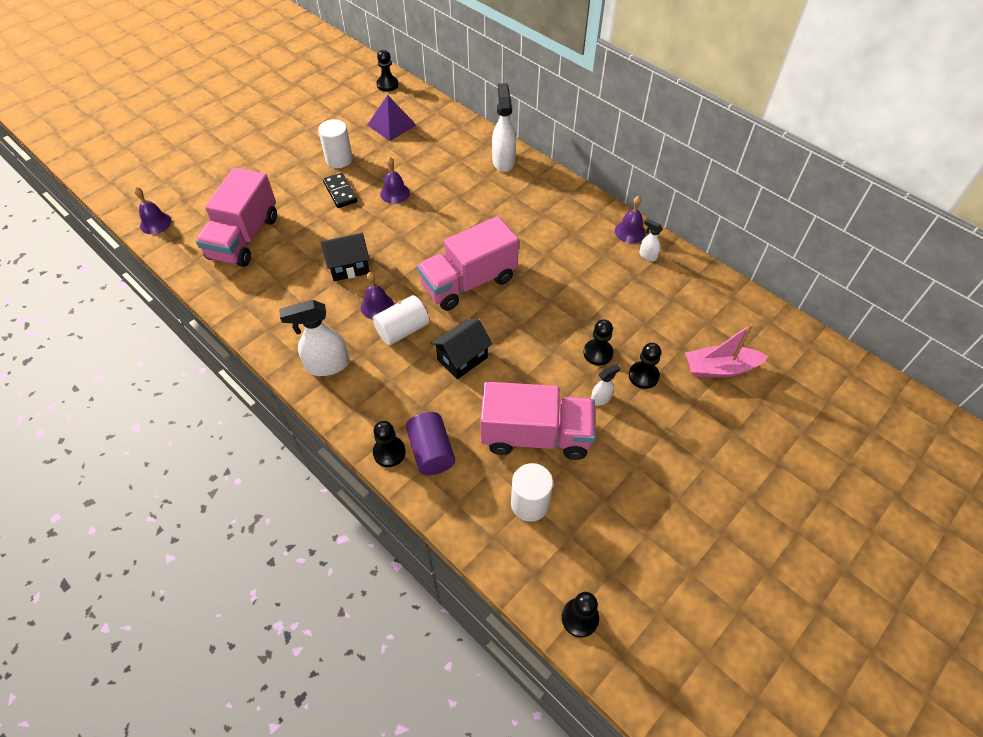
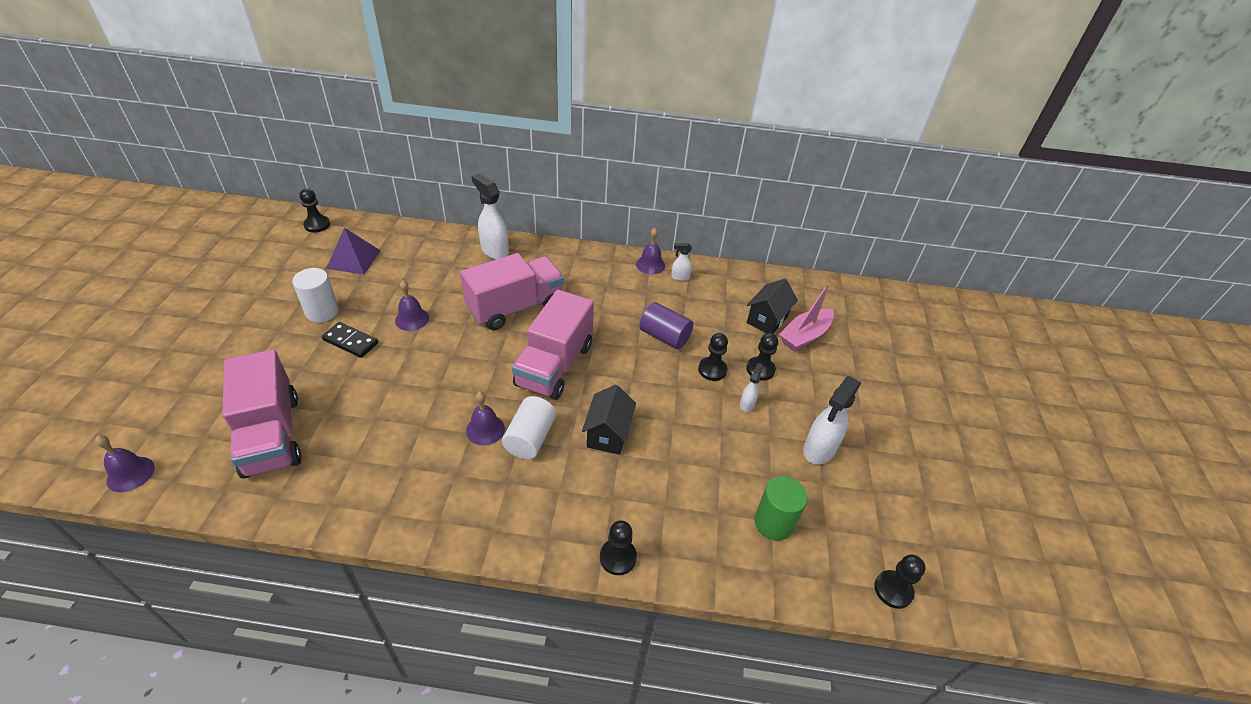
camera: 40 degrees left, 10 degrees down
(327, 365) = (482, 513): white spray bottle -> white spray bottle (819, 449)
(349, 267) = (423, 407): black house -> black house (767, 320)
(431, 451) = (655, 532): purple cylinder -> purple cylinder (664, 336)
(530, 503) = (773, 523): white cylinder -> green cylinder
(536, 435) = (726, 463): pink truck -> pink truck (515, 307)

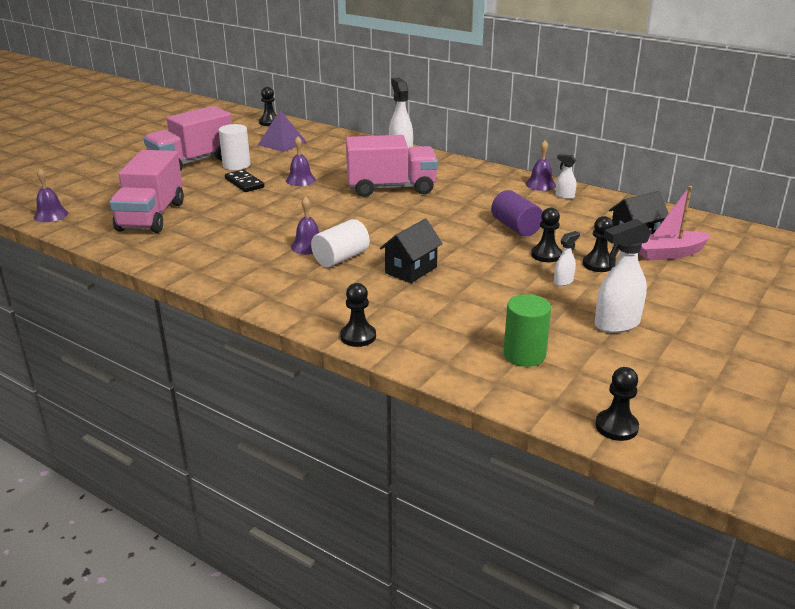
camera: 30 degrees right, 15 degrees down
(555, 365) = (397, 224): pink truck -> pink truck (192, 162)

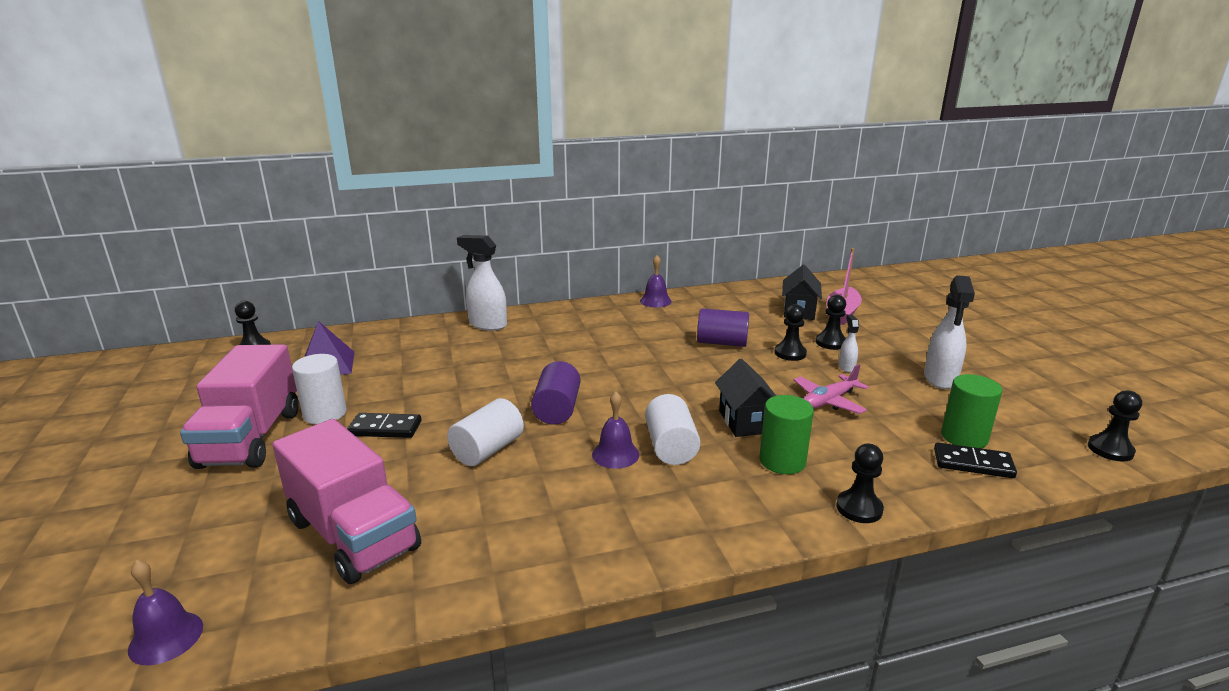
camera: 50 degrees left, 5 degrees down
(261, 213) = (487, 450): none -> white cylinder
(300, 180) = (443, 393): purple bell -> none
(332, 213) = (557, 409): none -> purple cylinder
(378, 296) = (782, 461): none -> green cylinder
(391, 188) = (552, 358): pink truck -> none
(486, 366) = (973, 463): none -> black domino
(491, 289) = (828, 401): none -> pink plane
(564, 196) = (692, 303): white spray bottle -> none

